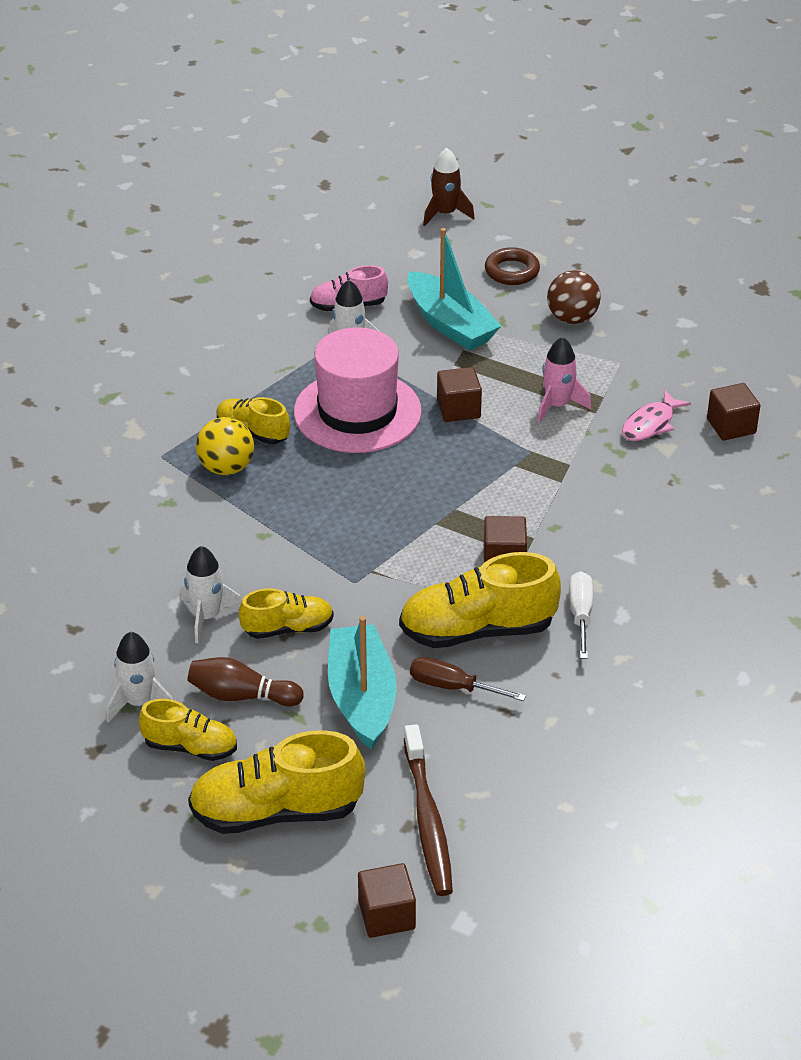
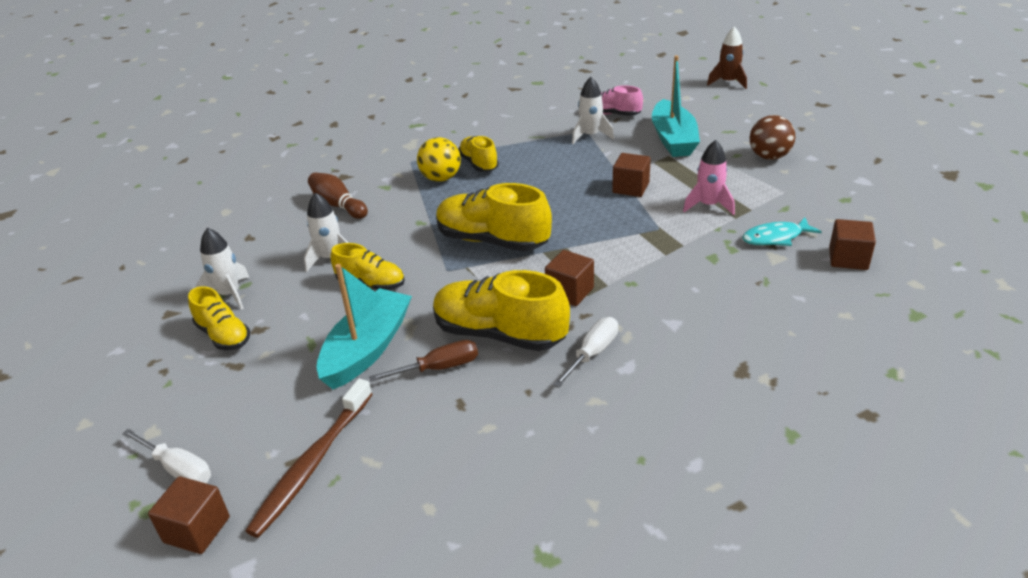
camera: 35 degrees right, 5 degrees down
(241, 696) = (293, 315): brown bowling pin -> brown bowling pin (338, 205)
(276, 811) = (221, 405): yellow shoe -> yellow shoe (492, 241)
(306, 881) = (178, 469): none -> white screwdriver
(357, 412) = (558, 171): pink hat -> none
(452, 687) = (439, 368): brown screwdriver -> brown screwdriver turned 105 degrees clockwise
(512, 271) = (747, 121): brown ring -> none
(650, 424) = (775, 238): pink fish -> turquoise fish

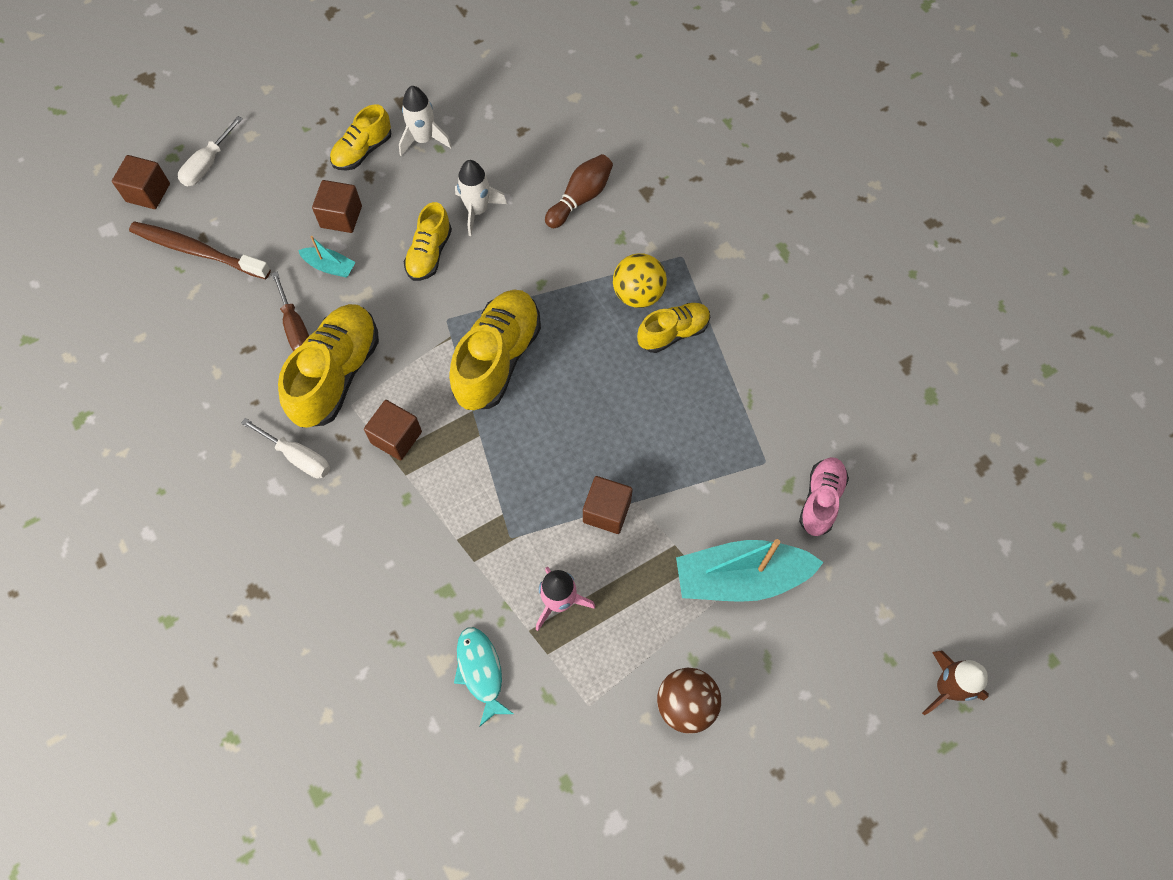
camera: 85 degrees right, 30 degrees up
(367, 349) = (330, 266): turquoise boat -> turquoise boat, size x0.47
(590, 136) = (751, 467): white rocket -> none
(848, 259) = (429, 748): brown cube -> brown cube (341, 217)

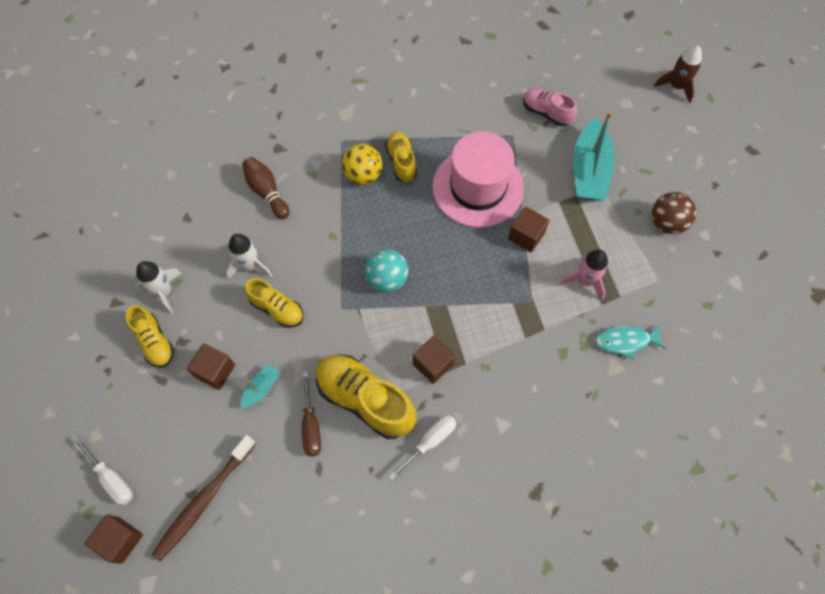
camera: 75 degrees left, 0 degrees up
(295, 327) = (311, 425): brown screwdriver -> brown screwdriver turned 90 degrees clockwise
(497, 359) = (387, 279): yellow shoe -> turquoise ball
(663, 434) = (478, 187): none -> pink hat

